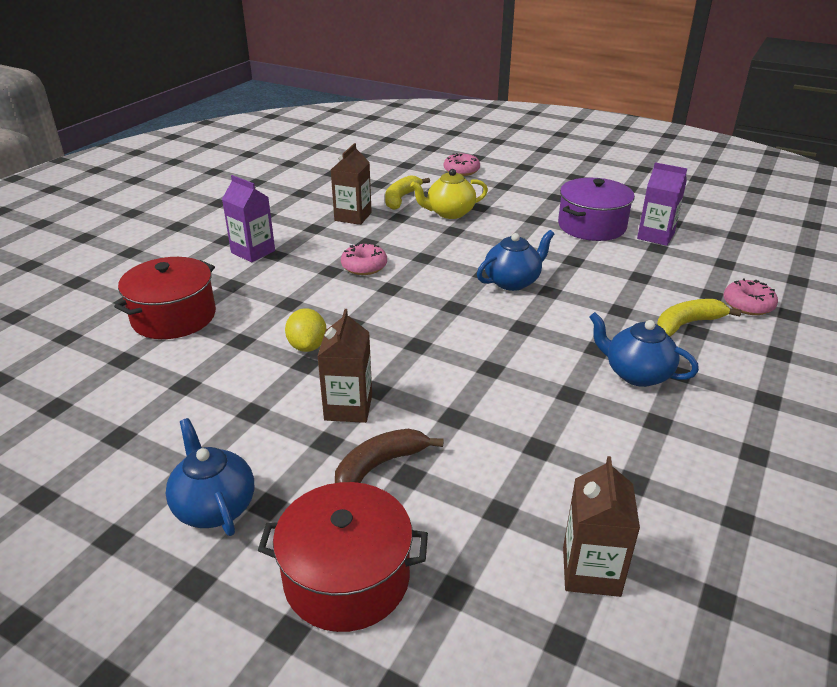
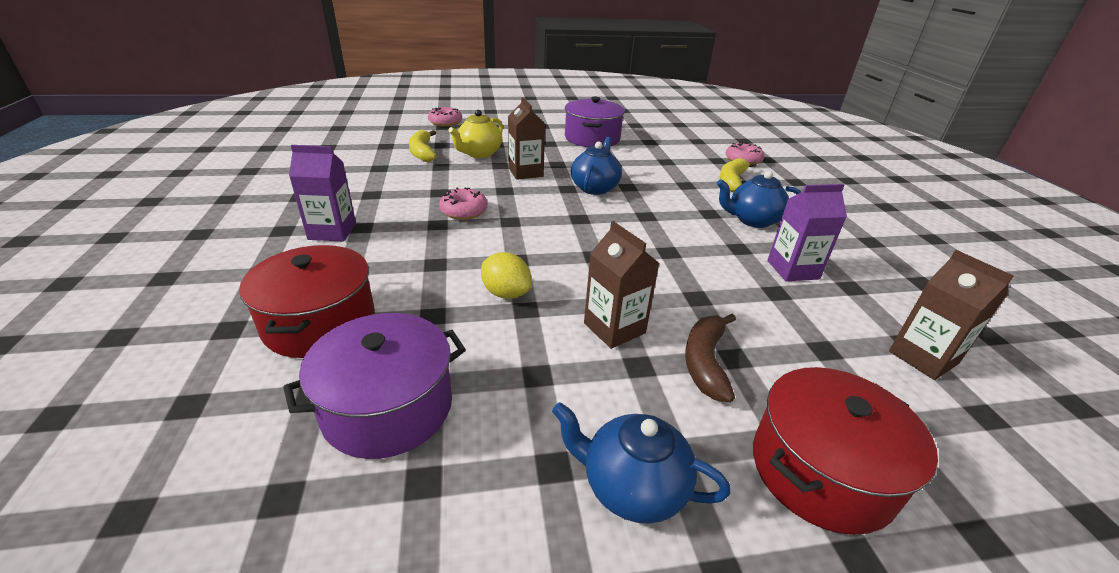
camera: 40 degrees left, 0 degrees up
(149, 387) = (388, 407): none -> purple pot
(353, 216) = (397, 176): brown carton -> brown carton (525, 172)
(655, 236) = (638, 135): purple carton -> purple carton (793, 270)

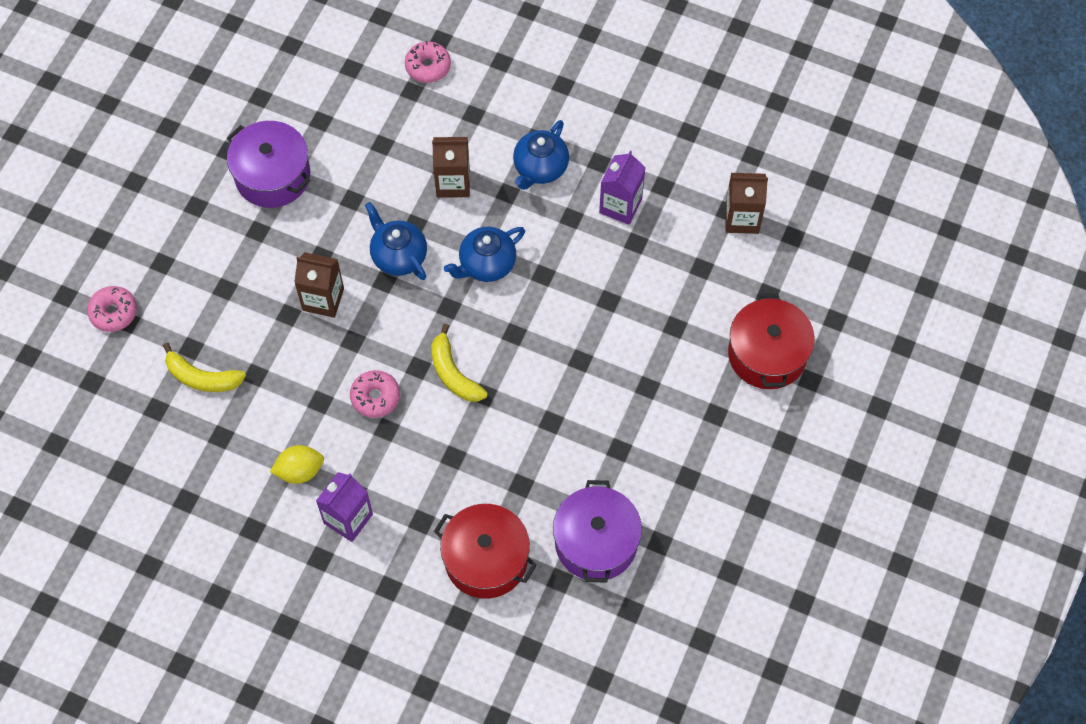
camera: 55 degrees left, 30 degrees up
(479, 153) = (242, 320): yellow teapot -> none
(506, 293) = (524, 425): yellow lemon -> yellow lemon (300, 471)
(614, 328) = (606, 378): brown carton -> brown carton (453, 183)
(632, 487) = (721, 448): blue teapot -> blue teapot (486, 264)
(705, 362) = (668, 347): brown banana -> none
(732, 181) = (463, 119): yellow banana -> yellow banana (453, 373)

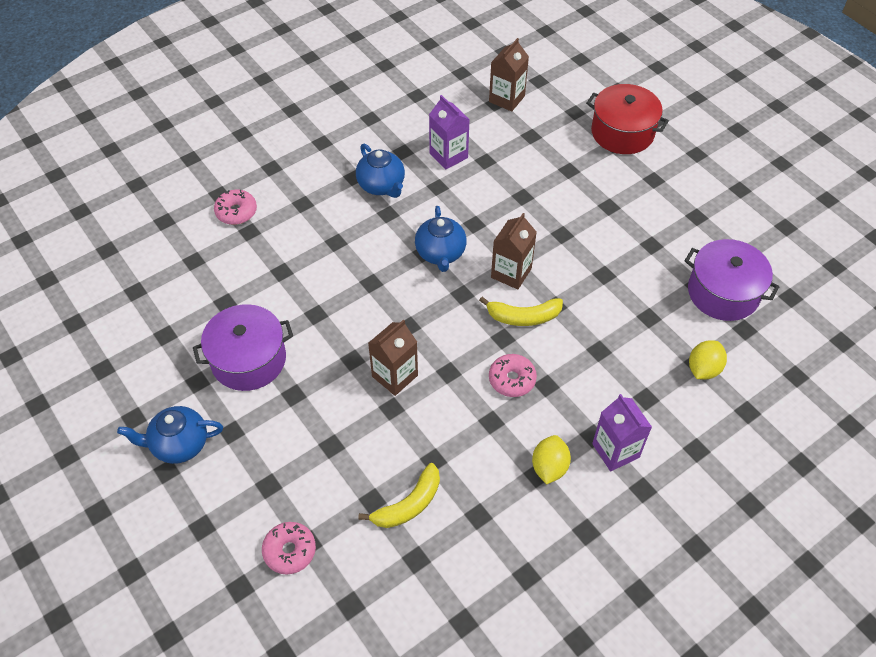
camera: 60 degrees left, 10 degrees down
(398, 256) = (392, 306): blue teapot -> blue teapot (179, 444)
(453, 183) = (353, 242): brown carton -> brown carton (511, 273)
(486, 559) = (703, 369): red pot -> yellow lemon

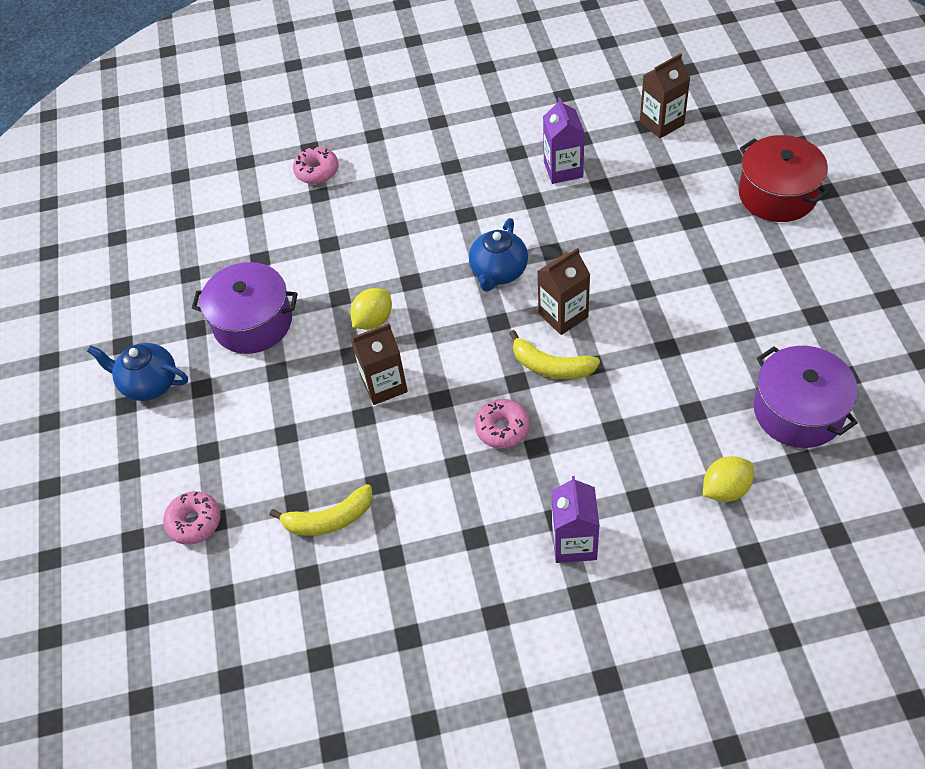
camera: 30 degrees right, 0 degrees up
(381, 186) = (475, 183): blue teapot -> none
(549, 467) = (492, 534): yellow lemon -> yellow lemon (373, 320)

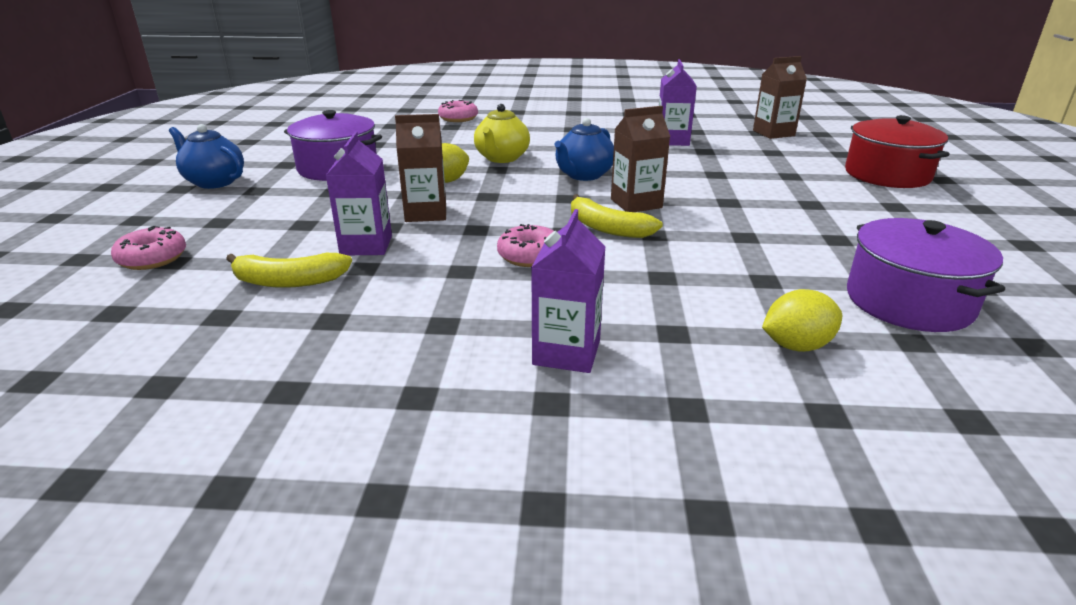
camera: 10 degrees right, 25 degrees down
(361, 451) = (366, 245): none -> purple carton
(405, 257) = (501, 158): none -> yellow teapot

